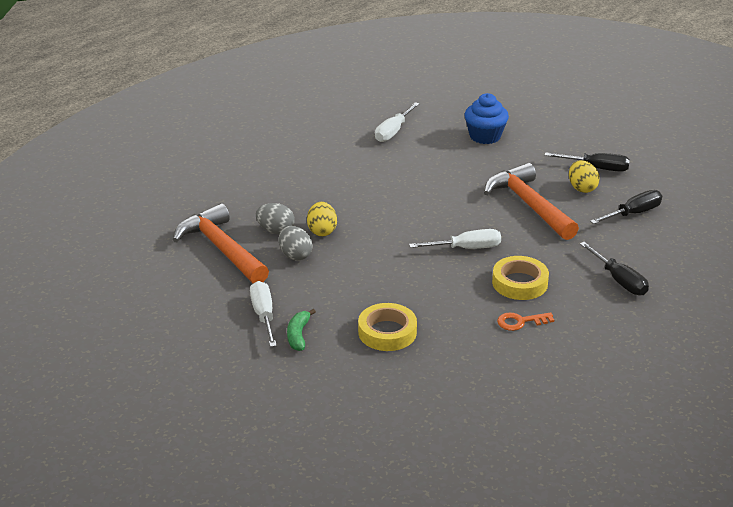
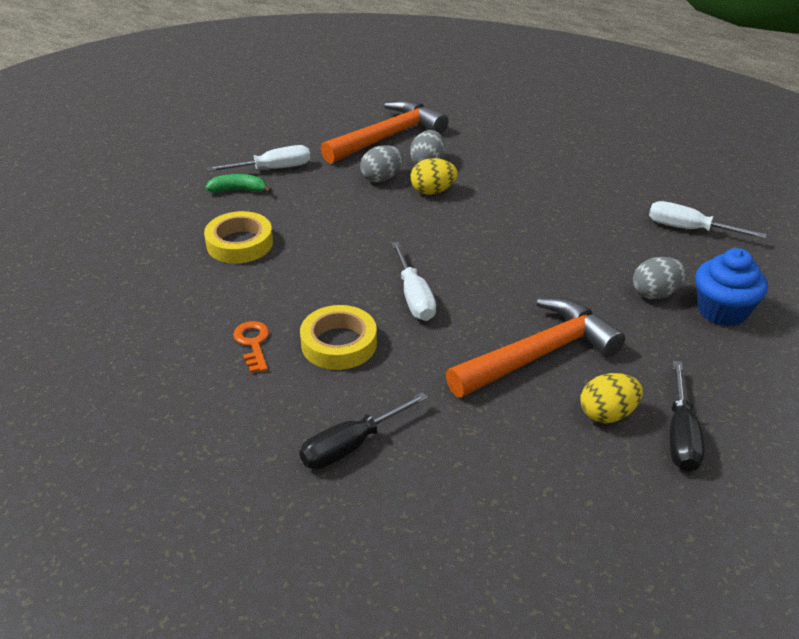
camera: 85 degrees right, 5 degrees up
(466, 155) = (655, 294): none -> grey egg
(633, 213) = (548, 475): black screwdriver -> none

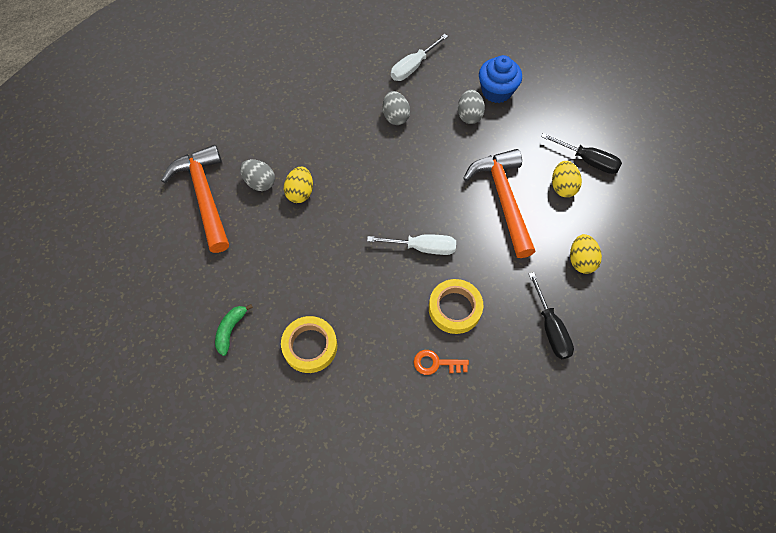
camera: 70 degrees left, 25 degrees up
(274, 169) = (210, 295): white screwdriver -> none
(381, 178) = (265, 220): grey egg -> grey egg (395, 116)
(486, 460) = (581, 260): none -> yellow egg

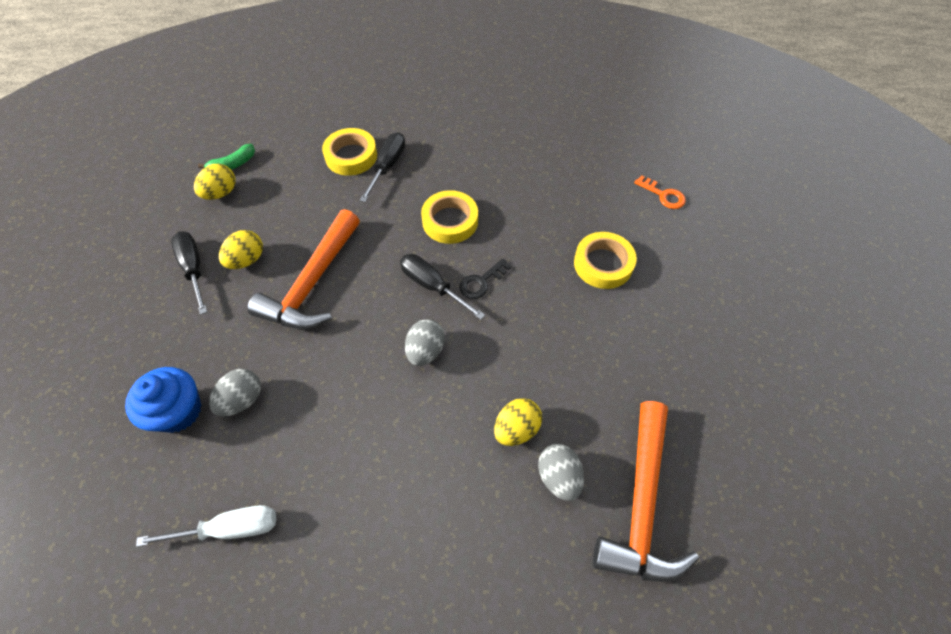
camera: 145 degrees left, 5 degrees down
(231, 330) = (675, 320): green banana -> green banana (233, 164)
(391, 272) = (481, 282): none -> black key
(395, 116) = (324, 460): grey egg -> grey egg (425, 351)
(423, 247) = (432, 285): white screwdriver -> black screwdriver
(436, 363) = (501, 194): orange key -> orange key (663, 195)
(581, 260) = (308, 195): yellow egg -> yellow egg (221, 193)
(589, 318) = (351, 156): none -> yellow tape

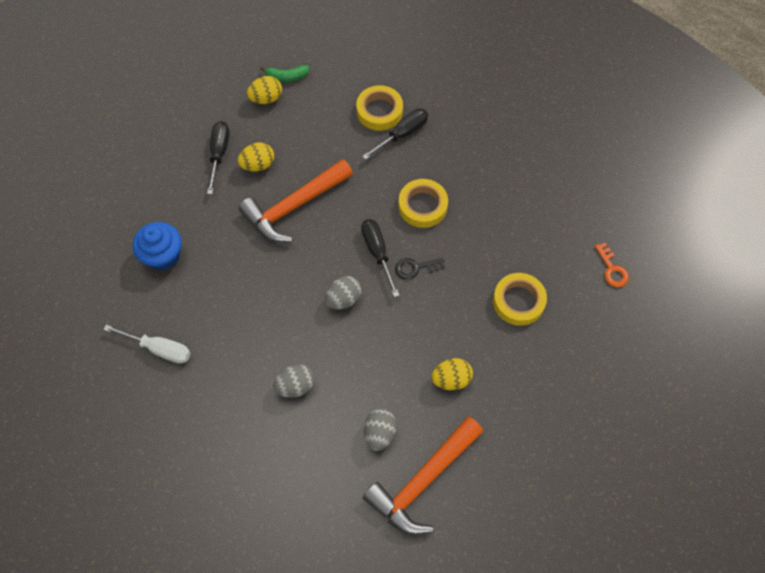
camera: 30 degrees right, 5 degrees up
(242, 400) = (205, 269): grey egg -> grey egg (295, 386)
(516, 429) = (372, 387): yellow egg -> yellow egg (451, 379)

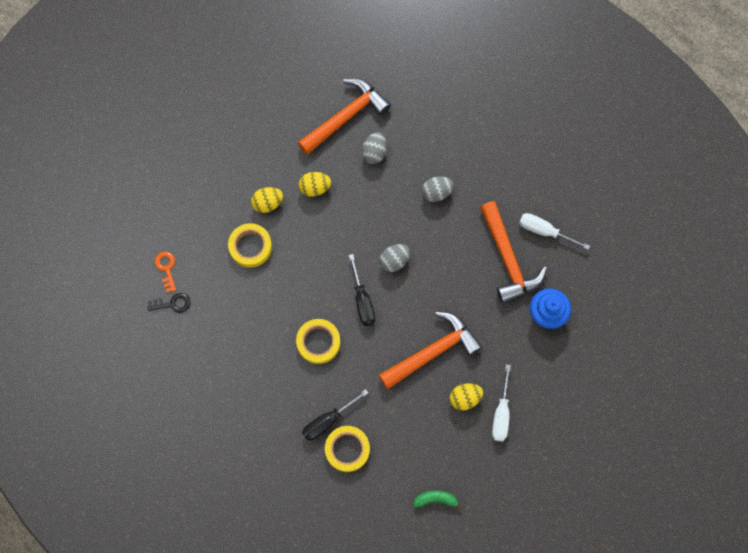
camera: 175 degrees left, 10 degrees up
(206, 312) = (508, 259): none -> orange hammer
(219, 153) = (501, 414): black screwdriver -> white screwdriver
(266, 99) = (456, 474): yellow egg -> yellow egg (268, 203)
(415, 268) = (332, 283): black key -> black key (173, 304)

